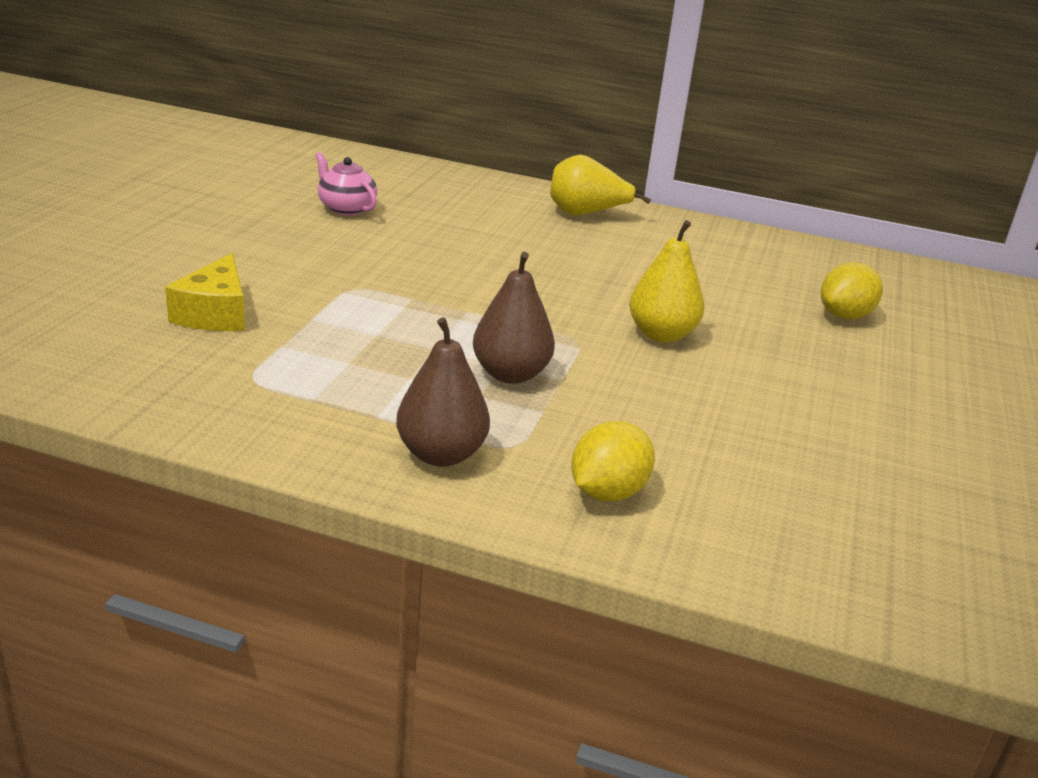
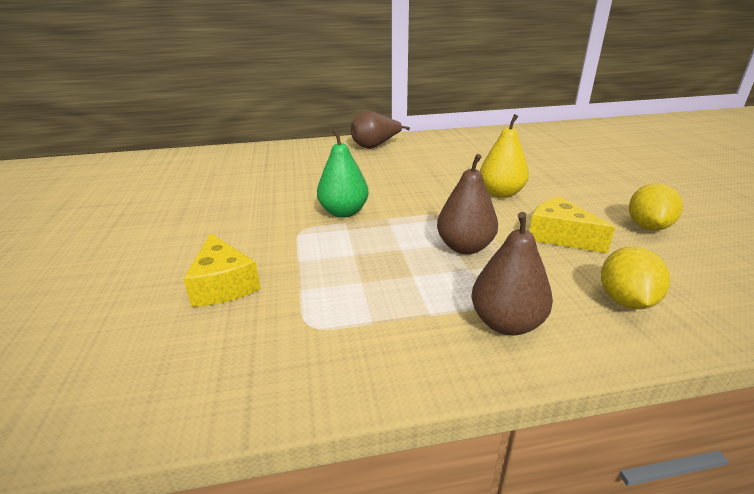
camera: 25 degrees left, 0 degrees up
(346, 208) = (237, 183): pink teapot -> none
(425, 286) = (344, 212): none -> green pear
(585, 214) = (375, 146): yellow pear -> brown pear
(649, 408) = (559, 236): none -> yellow cheese
(844, 316) = (557, 156): yellow lemon -> yellow lemon (648, 226)

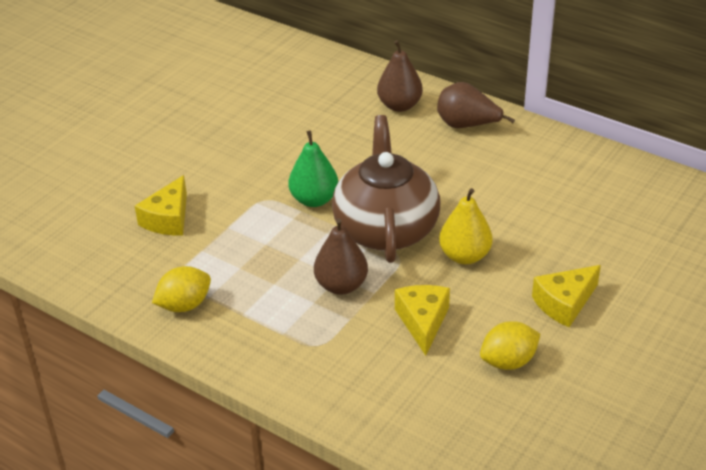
camera: 45 degrees right, 10 degrees up
(426, 204) = (385, 229): none -> brown teapot
(506, 323) = (271, 347): brown pear -> brown pear (399, 105)
(597, 187) = (564, 303): none -> yellow cheese
(626, 301) = (362, 387): yellow lemon -> yellow lemon (184, 305)

